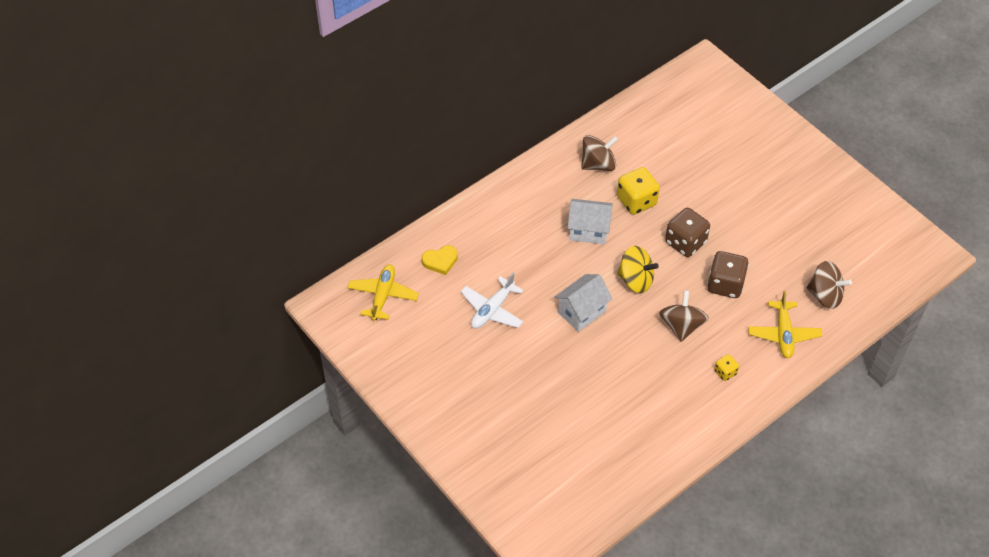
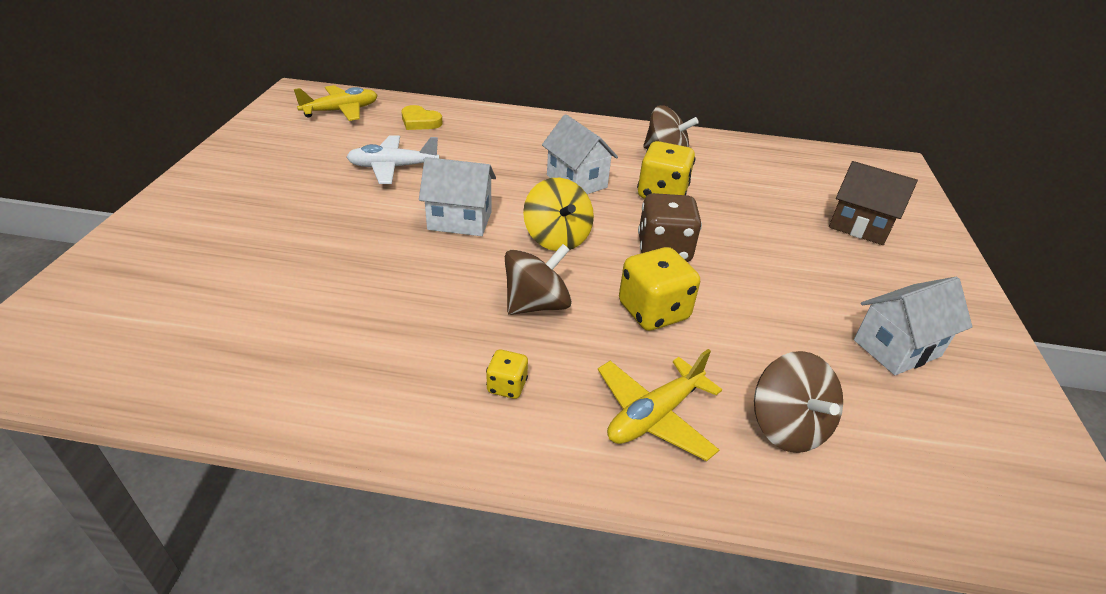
camera: 45 degrees right, 15 degrees down
(725, 284) = (653, 311): brown dice -> yellow dice
(740, 142) = (859, 226): none -> brown house
(822, 217) = (897, 348): none -> white house

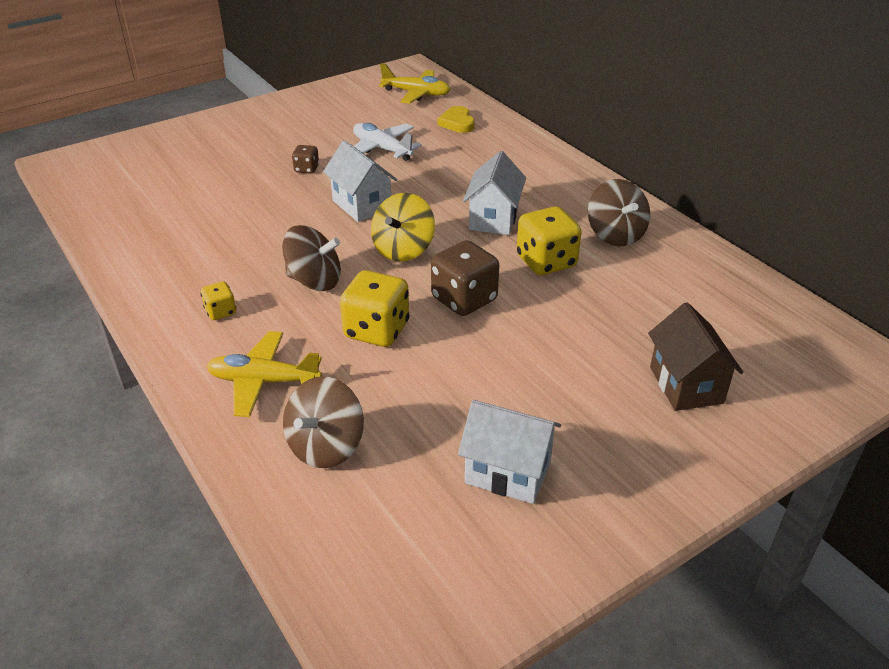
camera: 50 degrees right, 0 degrees up
(351, 215) = (306, 169): none -> brown dice

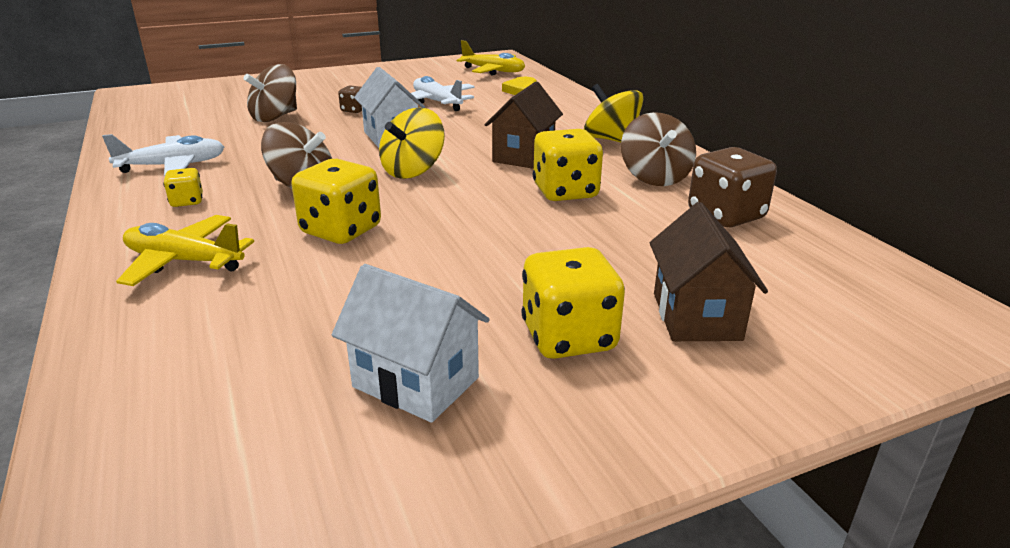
camera: 10 degrees right, 10 degrees down
(177, 267) = (173, 166): none -> white plane
(326, 446) = (207, 328): brown spinning top -> brown spinning top (275, 117)
(464, 299) = (455, 214): brown dice -> brown dice (726, 215)
(494, 219) = (523, 156): white house -> brown house
(563, 188) = (611, 140): none -> yellow spinning top
(600, 417) = (568, 337): none -> yellow dice

